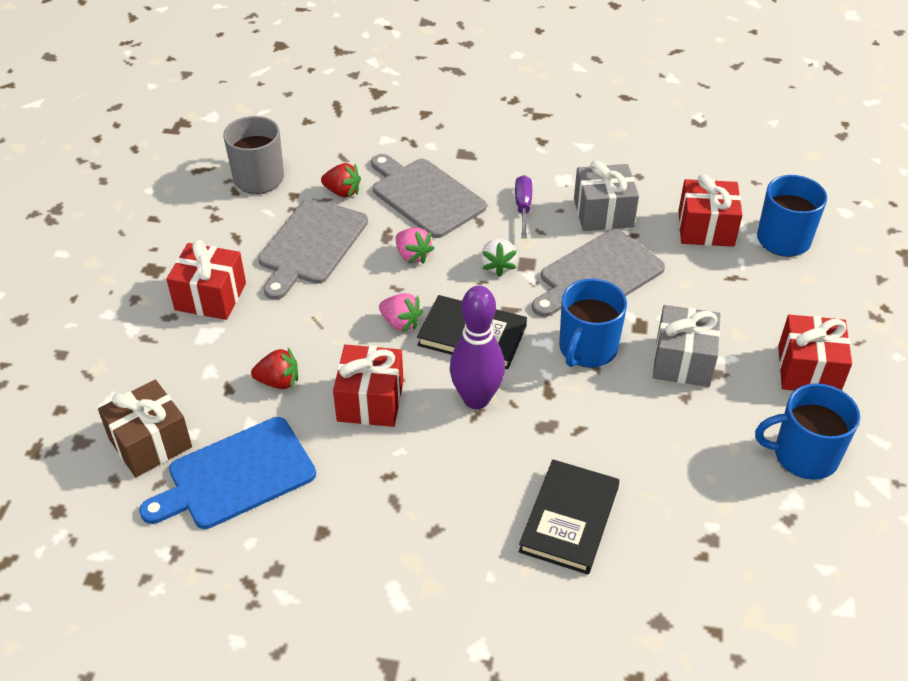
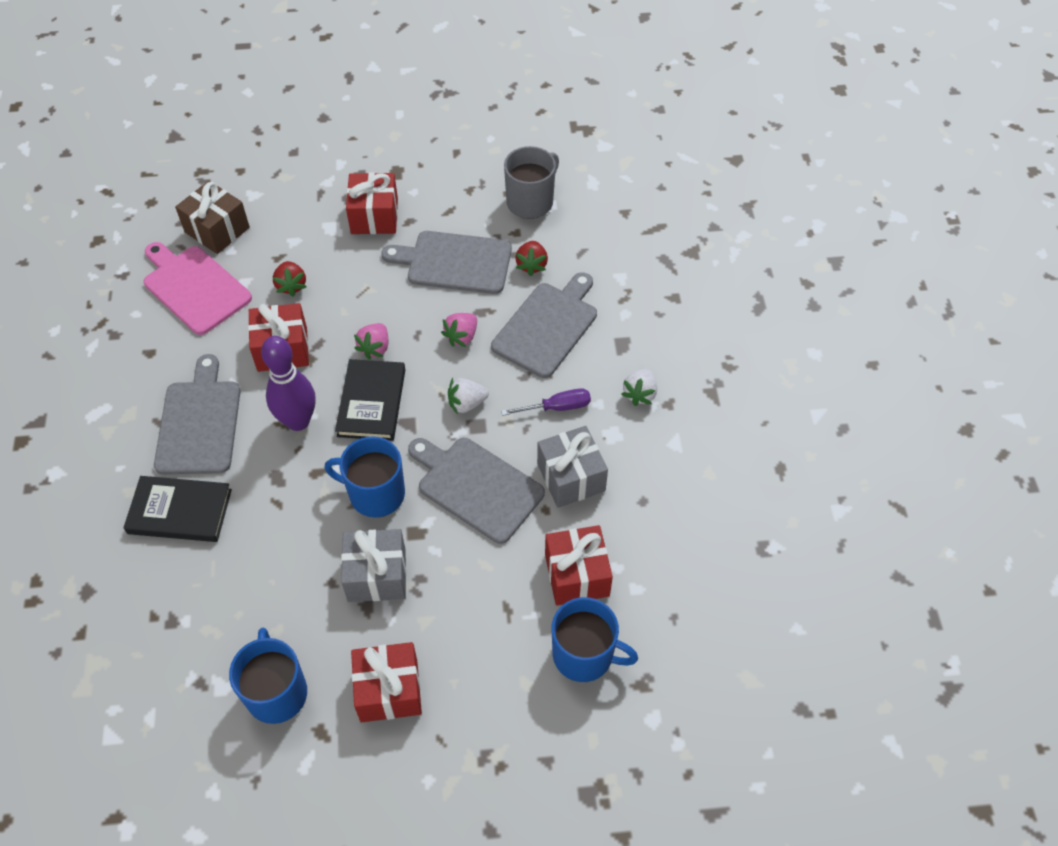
camera: 75 degrees right, 10 degrees up
(236, 475) = (194, 287): blue cutting board -> pink cutting board
(449, 489) = (199, 423): none -> grey cutting board
(525, 155) = (640, 394): none -> white strawberry

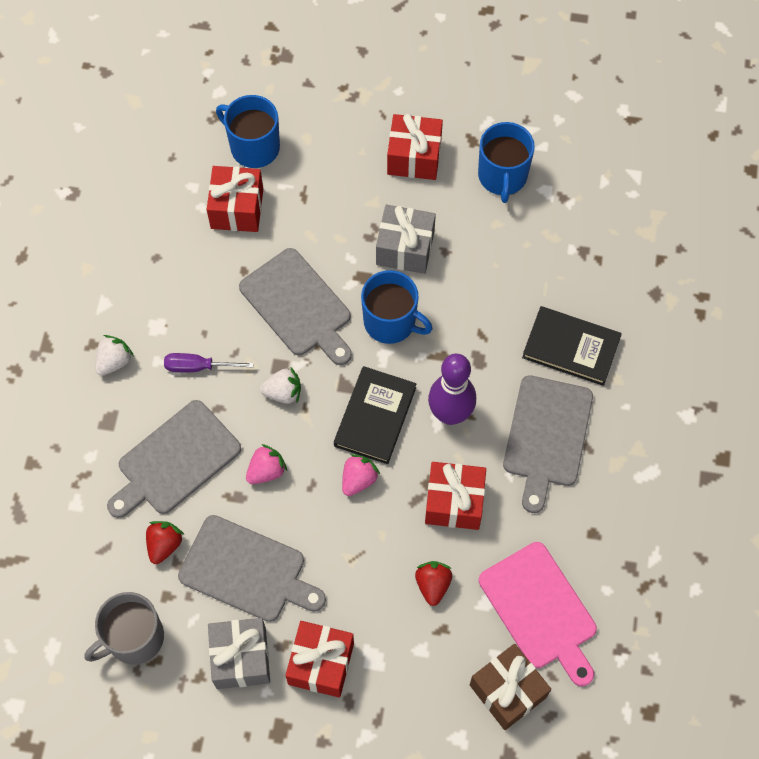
camera: 165 degrees left, 10 degrees up
(571, 477) = (210, 294): grey gift -> grey gift (241, 658)

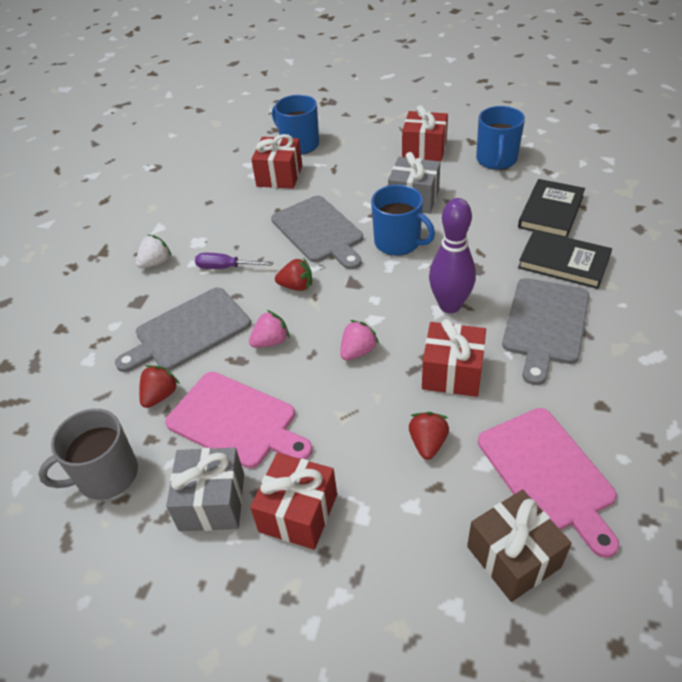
camera: 10 degrees right, 20 degrees down
(247, 570) = (236, 421): grey cutting board -> pink cutting board
(283, 392) = (296, 286): white strawberry -> red strawberry
(375, 417) = (378, 305): black book -> black book (551, 212)

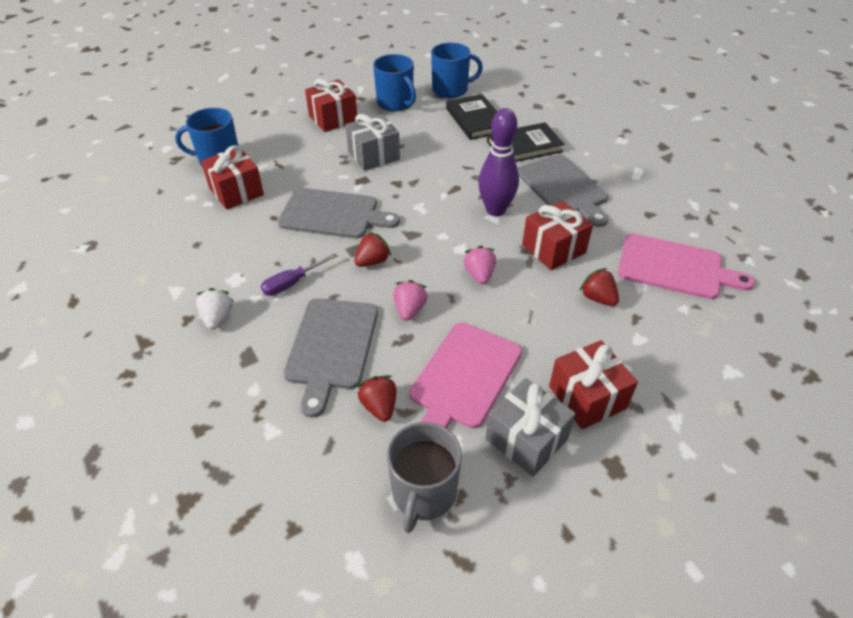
camera: 50 degrees left, 0 degrees up
(236, 421) = (464, 378): pink cutting board -> pink cutting board turned 135 degrees clockwise
(398, 242) = (405, 190): blue mug -> blue mug (451, 90)
(513, 557) = (718, 322): brown gift -> none

